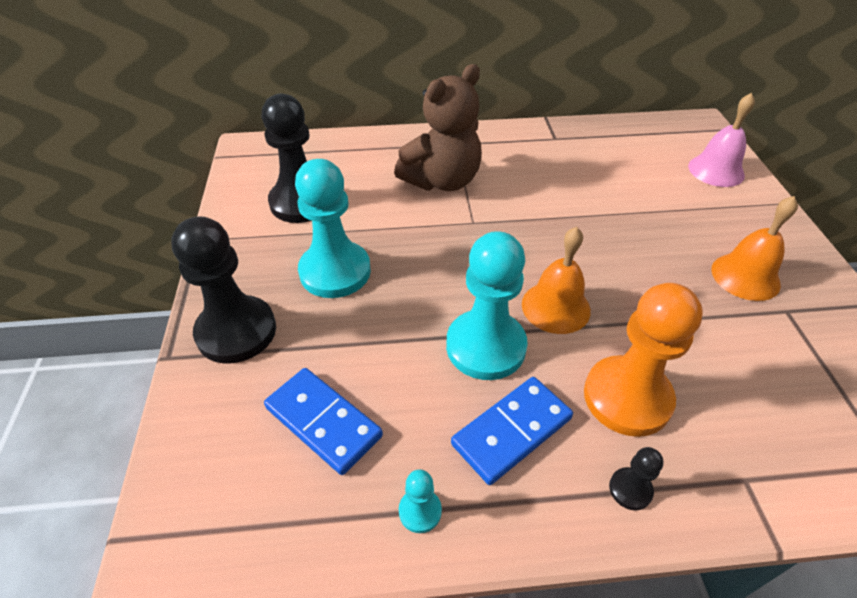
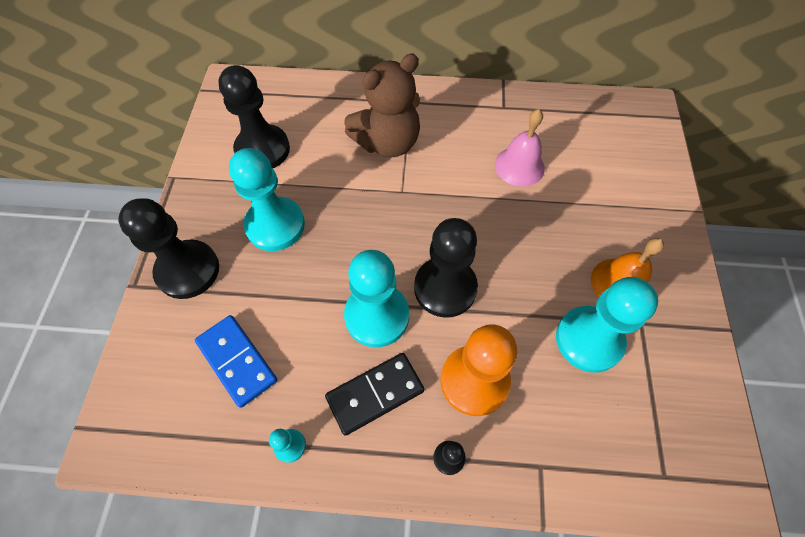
camera: 10 degrees right, 15 degrees up
(511, 431) = (375, 393): blue domino -> black domino
(556, 307) = (445, 288): orange bell -> black pawn
(716, 170) = (640, 165): pink bell -> pink bell (519, 166)
(738, 335) = (589, 340): none -> turquoise pawn

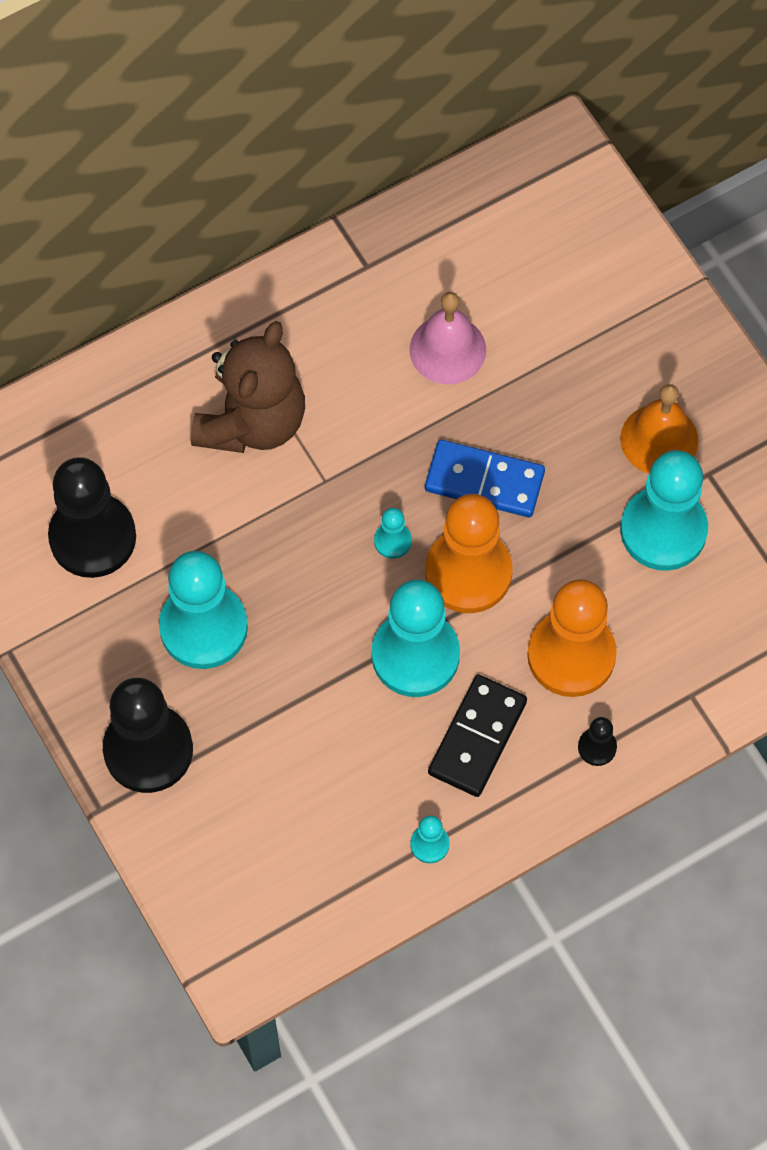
camera: 35 degrees left, 5 degrees up
(237, 361) = (301, 805): blue domino -> blue domino (484, 481)
(414, 244) = (392, 541): none -> turquoise pawn
(445, 288) = (468, 572): black pawn -> orange pawn

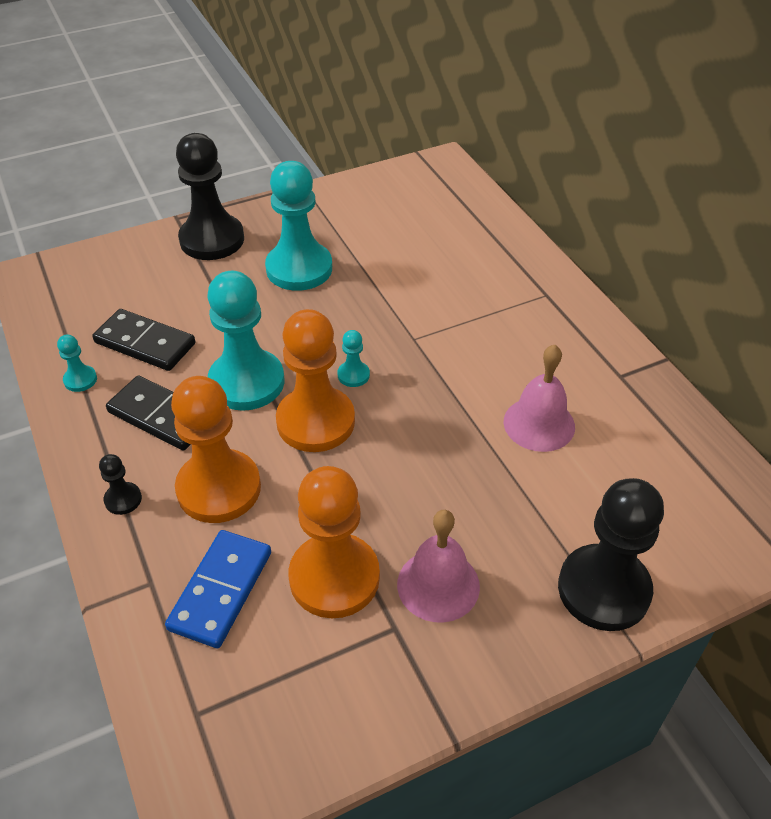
camera: 95 degrees right, 20 degrees down
(92, 537) = (380, 220): black pawn -> black pawn (603, 589)
(252, 421) = (469, 301): brown teddy bear -> none
(361, 786) = (145, 343): none -> black domino
(484, 481) = (404, 440): blue domino -> blue domino (221, 590)
(659, 439) = (438, 585): orange bell -> pink bell
(663, 530) = (334, 577): turquoise pawn -> orange pawn

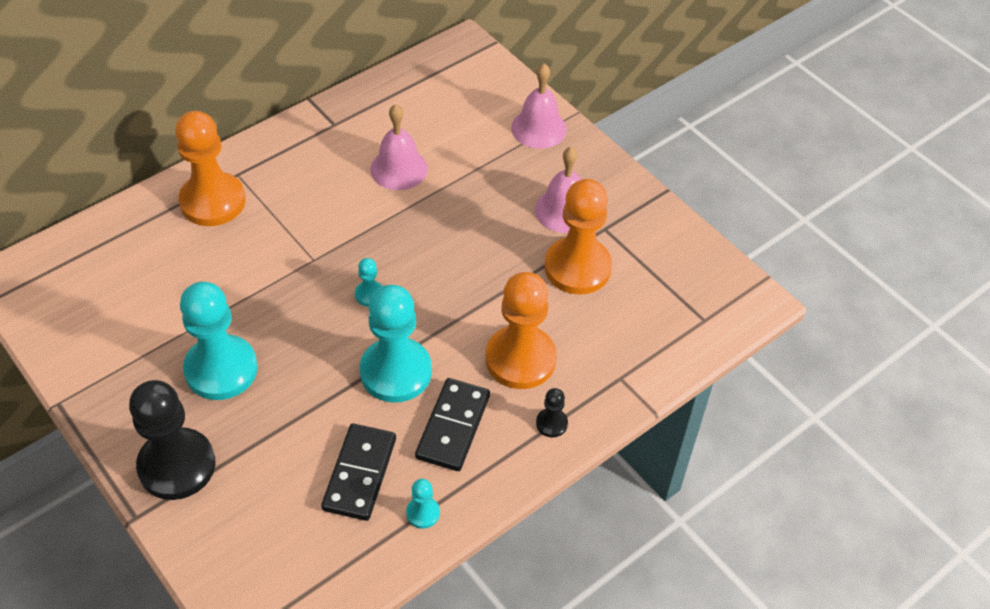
camera: 105 degrees left, 5 degrees up
(221, 590) = (611, 331): blue domino -> none
(315, 421) = (431, 310): orange pawn -> orange pawn (213, 201)
(603, 589) = (539, 128): black pawn -> pink bell

